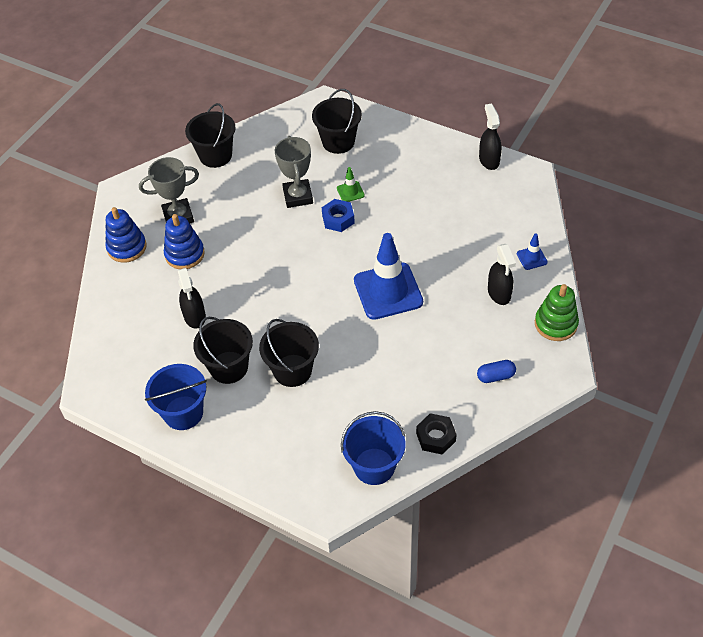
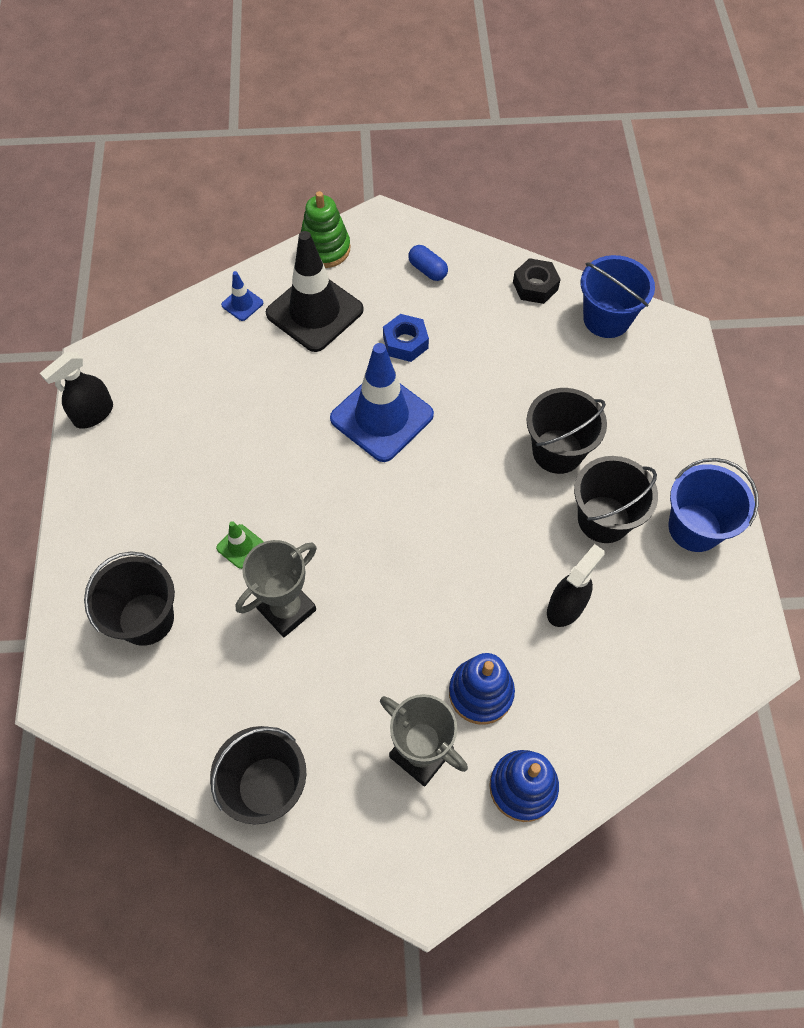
camera: 125 degrees left, 10 degrees up
(338, 219) = (299, 533): blue nut -> blue nut (405, 342)
(499, 293) = (314, 312): black spray bottle -> black traffic cone

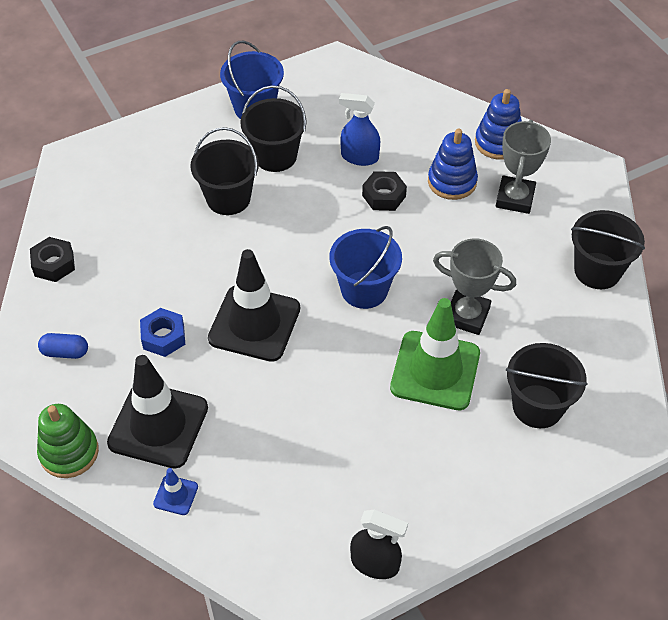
camera: 115 degrees left, 10 degrees down
(240, 546) = (435, 370): green traffic cone -> green traffic cone, size x2.32
(381, 417) = (254, 323): blue traffic cone -> black traffic cone
(427, 270) = (65, 352): blue capsule -> blue capsule turned 75 degrees clockwise
(492, 605) = (384, 196): none -> black nut
(566, 607) = (359, 157): black spray bottle -> blue spray bottle
(606, 319) = (73, 205): blue bucket -> blue bucket (364, 289)

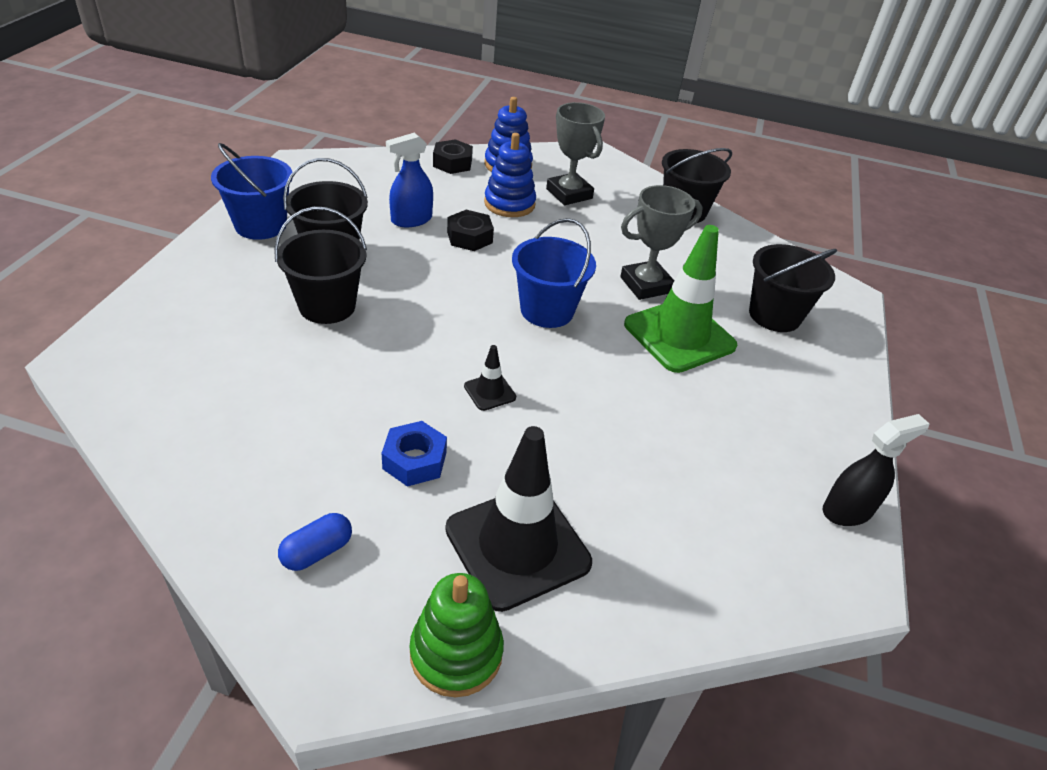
camera: 50 degrees left, 10 degrees down
(54, 264) = (189, 472): black nut -> black nut (452, 163)
(175, 495) = (623, 598): blue traffic cone -> none
(254, 323) = (490, 392): black traffic cone -> black traffic cone, size x0.43

